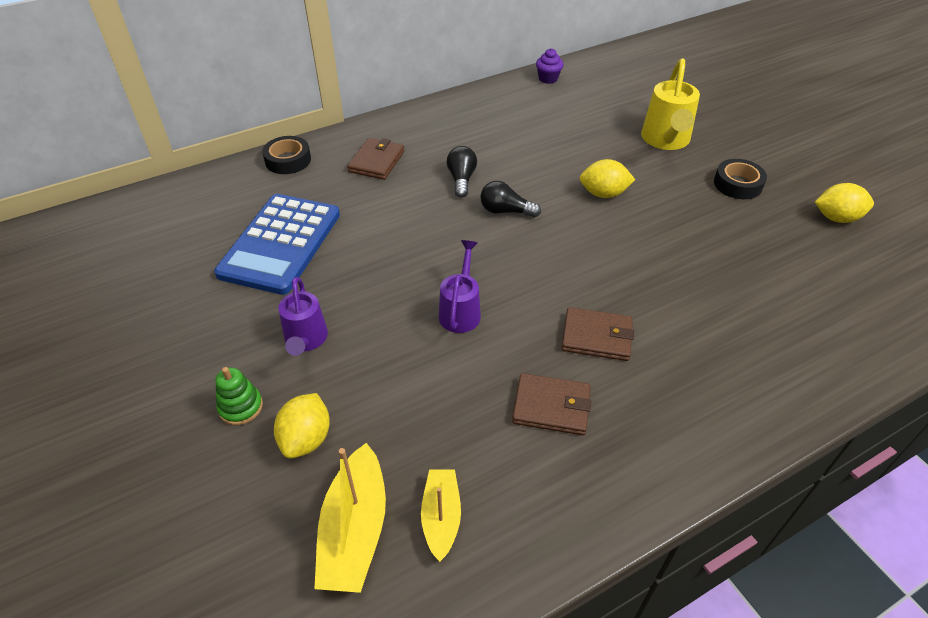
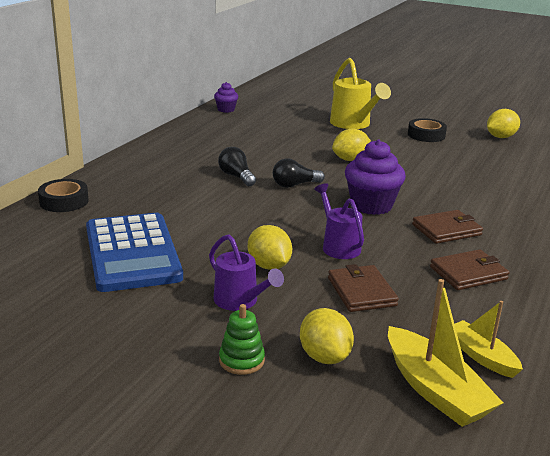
camera: 35 degrees left, 20 degrees down
(372, 308) = (269, 266): none -> yellow lemon
(376, 161) = (150, 183): brown wallet -> brown wallet (361, 292)
(553, 269) = (371, 205): none -> purple cupcake

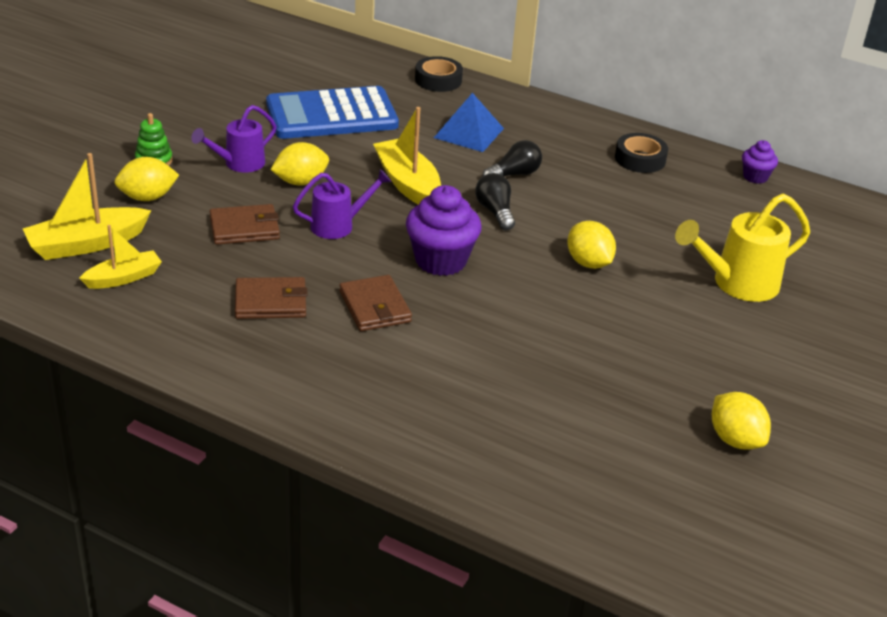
camera: 90 degrees right, 10 degrees up
(168, 191) = (468, 133): none -> blue pyramid
(260, 216) = (408, 184): none -> yellow boat
(426, 135) = (714, 352): black tape -> black tape (640, 159)
(468, 273) = (271, 302): brown wallet -> brown wallet turned 75 degrees counterclockwise

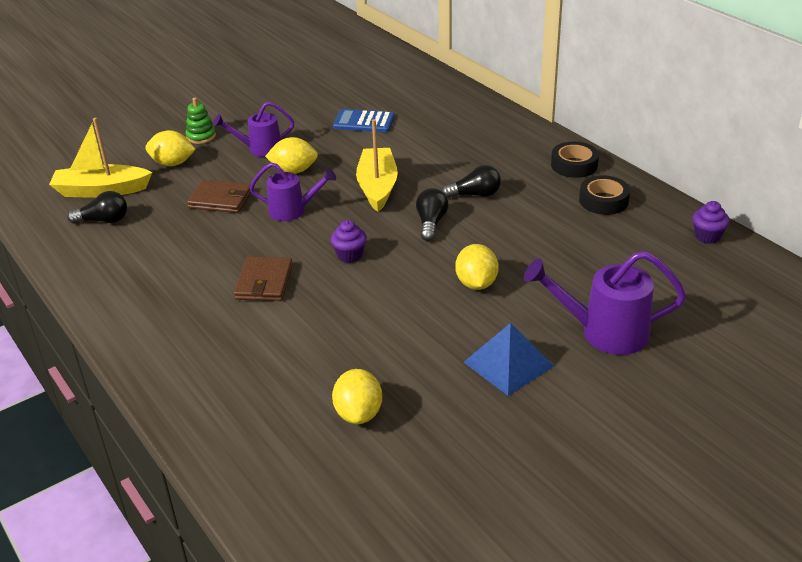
camera: 30 degrees right, 0 degrees up
(123, 278) = (103, 220): yellow boat -> black light bulb
(271, 302) = (189, 261): brown wallet -> none
(332, 115) = (364, 122): blue calculator -> blue calculator, size x0.54
(438, 80) = (476, 106): black tape -> black tape (574, 165)
(441, 260) = (350, 255): purple cupcake -> purple cupcake, size x0.54
(468, 133) = (465, 153): blue pyramid -> blue pyramid (508, 364)
(735, 439) = (478, 478): yellow lemon -> yellow lemon (358, 413)
(737, 283) = (604, 332): yellow watering can -> purple watering can

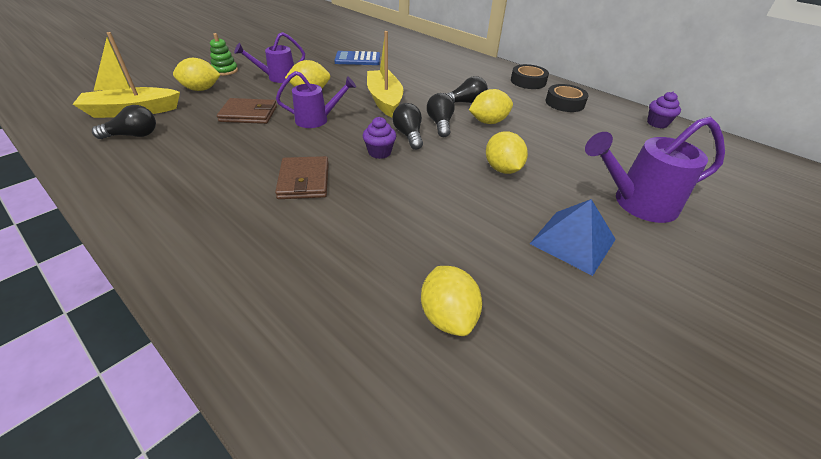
camera: 15 degrees left, 5 degrees up
(389, 236) = (408, 135): none -> black light bulb
(490, 223) = (488, 122): none -> yellow lemon

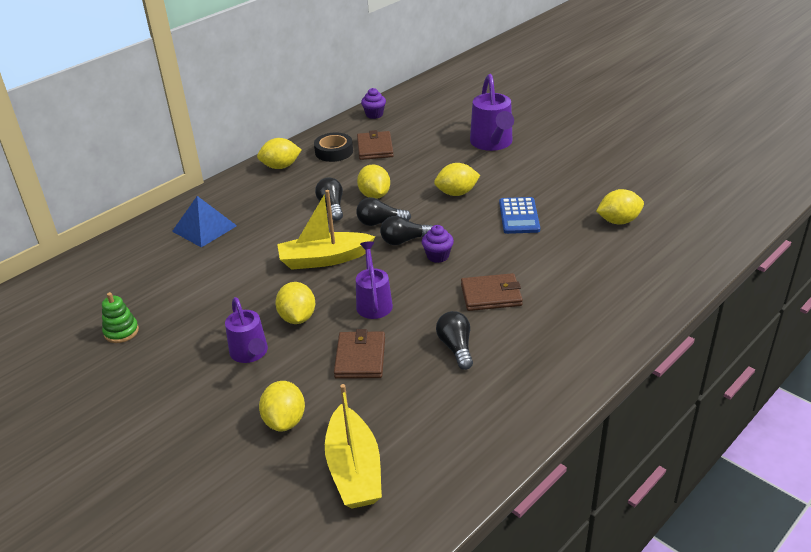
camera: 85 degrees left, 5 degrees down
(133, 135) = (419, 443): black light bulb -> black light bulb (456, 348)
(225, 71) = (217, 413): green stacking toy -> green stacking toy (121, 332)
(357, 59) = (192, 289): blue calculator -> blue calculator (519, 216)
(528, 81) = (281, 166): black tape -> yellow lemon
(572, 241) = (539, 173): blue pyramid -> blue pyramid (204, 228)
(582, 123) = (375, 148): none -> brown wallet

